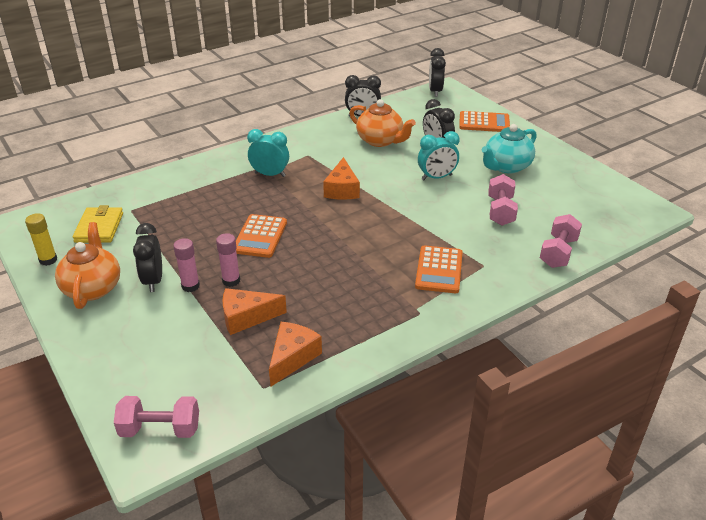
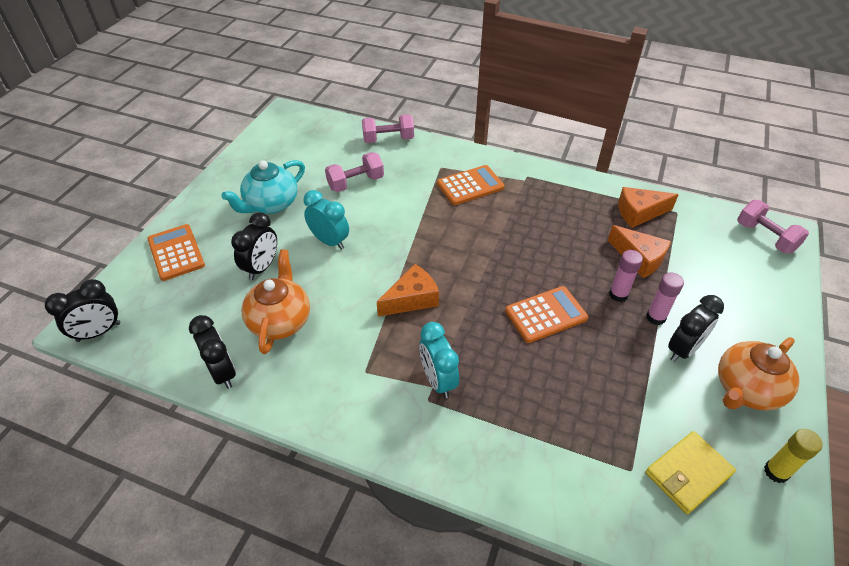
camera: 125 degrees left, 10 degrees up
(506, 166) = (271, 204): turquoise teapot -> turquoise teapot turned 120 degrees clockwise

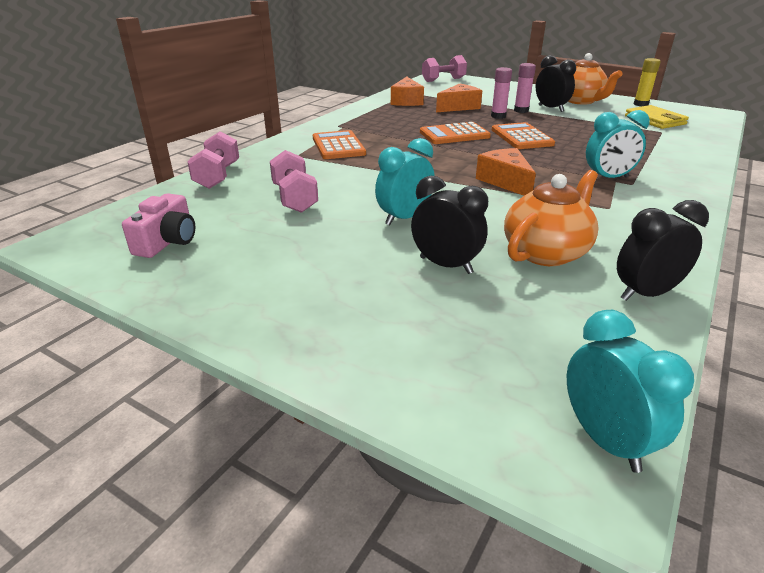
camera: 80 degrees left, 15 degrees down
(99, 332) = (605, 440): black clock -> turquoise clock
(176, 253) = (394, 350): orange calculator -> orange calculator (454, 134)
(271, 204) = (305, 257): turquoise teapot -> none
(280, 321) = (546, 252): orange teapot -> orange teapot turned 120 degrees clockwise
(289, 147) = (167, 241): none -> pink camera

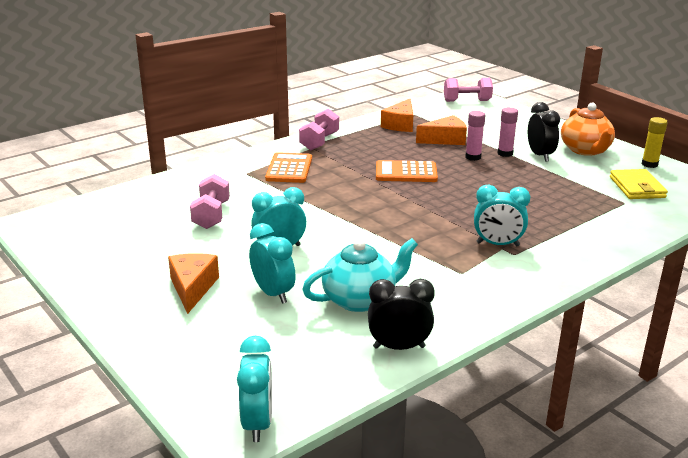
camera: 20 degrees right, 5 degrees down
(167, 241) = (97, 235): pink camera -> none
(217, 176) = (169, 183): pink dumbbell -> pink dumbbell (319, 142)
(446, 265) = (273, 293): black clock -> turquoise clock
(505, 181) = (398, 231): orange cheese -> orange cheese (192, 288)
(521, 137) = (468, 186): orange calculator -> none
(546, 252) = (360, 300): orange teapot -> turquoise teapot

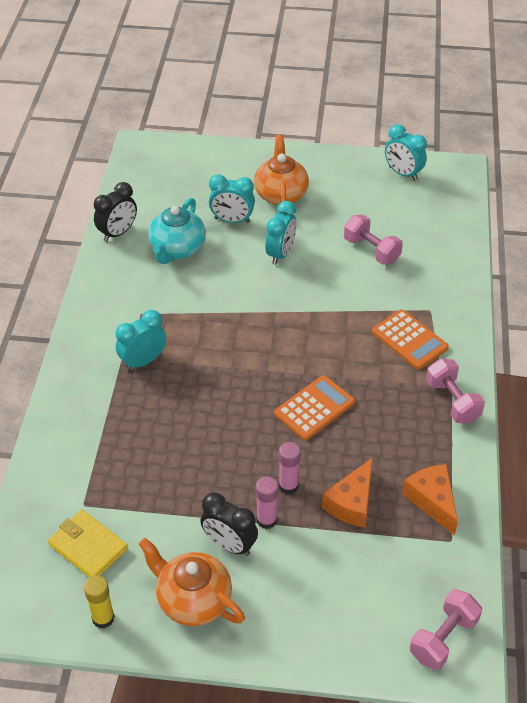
camera: 135 degrees right, 20 degrees up
(192, 288) = (281, 194): orange cheese -> orange teapot
(257, 423) = (136, 157): turquoise clock -> turquoise clock (403, 173)

